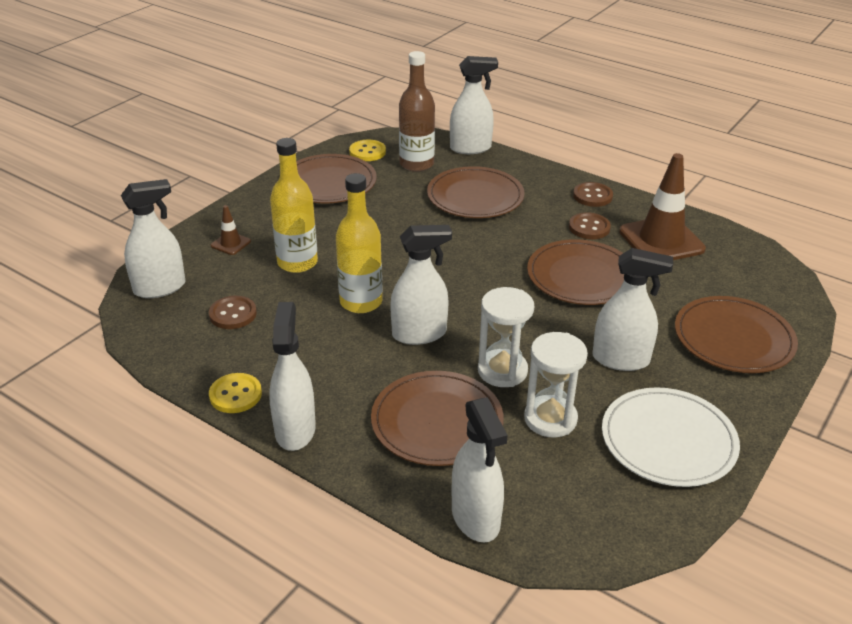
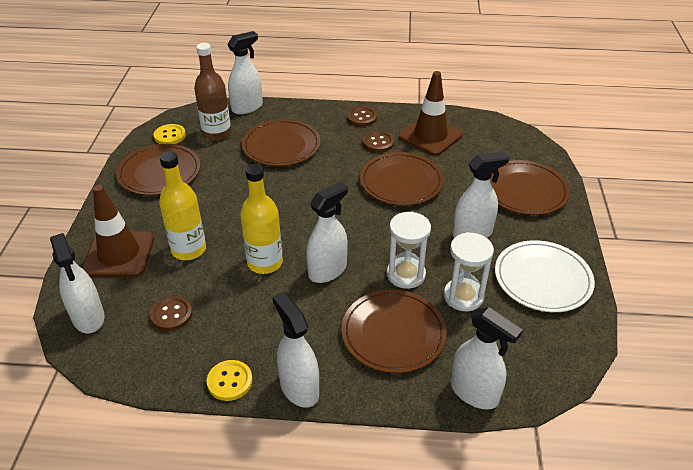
camera: 30 degrees left, 5 degrees up
(160, 288) = (88, 317): white spray bottle -> white spray bottle turned 120 degrees clockwise
(230, 243) = (119, 254): brown traffic cone -> brown traffic cone, size x2.20

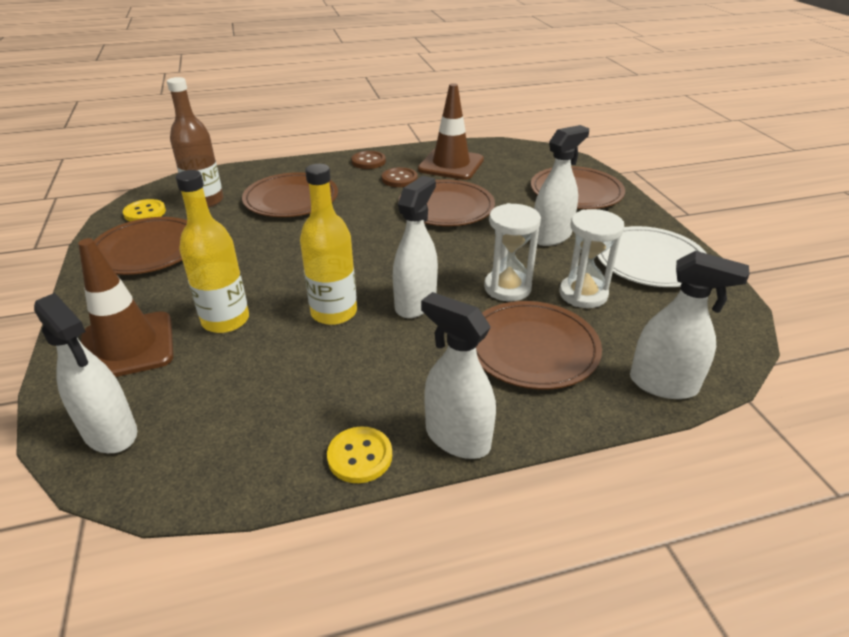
camera: 20 degrees left, 5 degrees down
(171, 314) = (236, 398): brown button -> none
(247, 107) = (231, 172): white spray bottle -> none

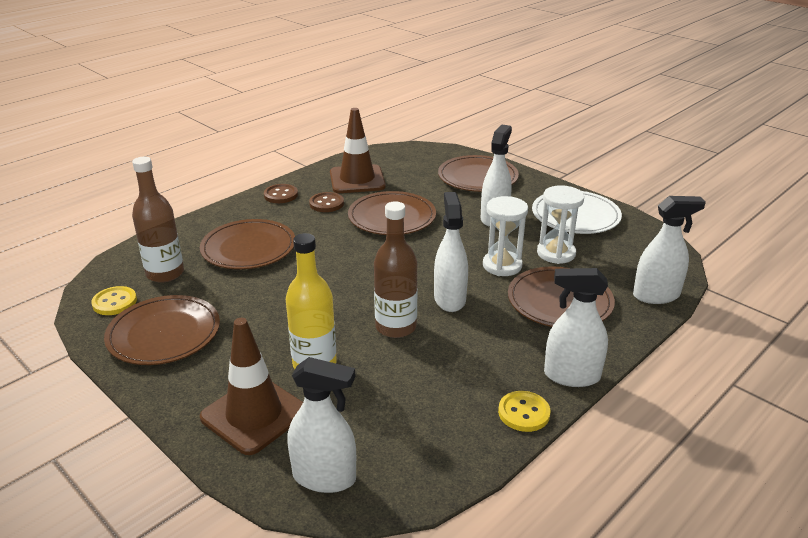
camera: 30 degrees left, 5 degrees down
(334, 312) = (396, 327): yellow bottle -> brown bottle

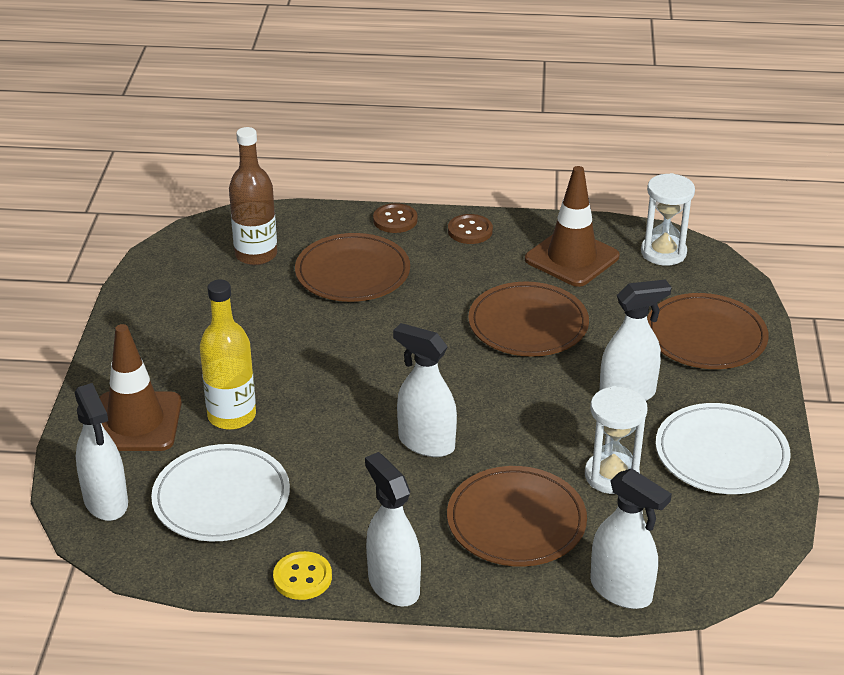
camera: 50 degrees right, 5 degrees up
(114, 302) = (187, 258): yellow button -> none
(164, 333) = (178, 311): brown plate -> none
(326, 203) = (494, 268): brown button -> brown button (395, 220)
(395, 411) = (221, 497): none -> white plate
(396, 327) = (339, 433): brown bottle -> none
(449, 299) = (426, 443): white spray bottle -> white spray bottle turned 105 degrees counterclockwise
(502, 265) = (533, 448): white hourglass -> white hourglass (663, 252)

